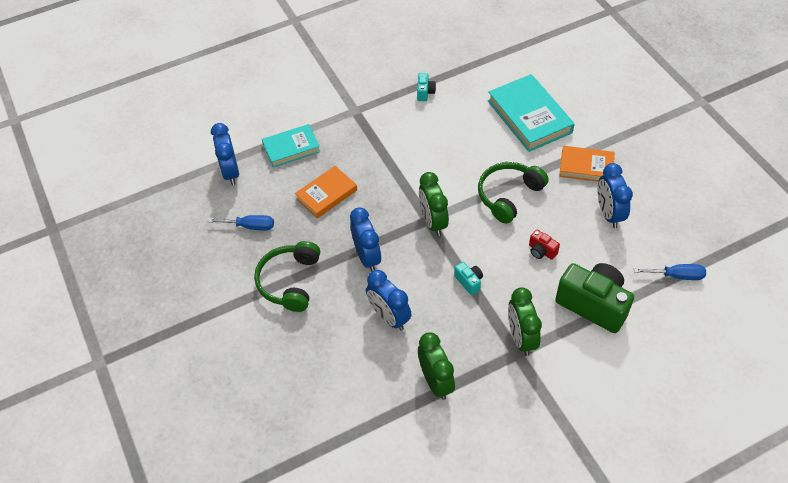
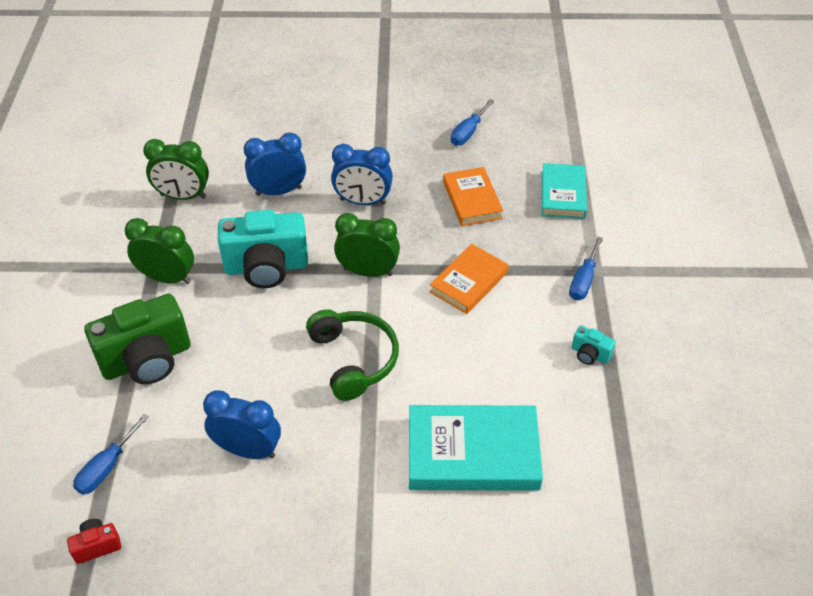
camera: 115 degrees right, 5 degrees down
(230, 172) = (555, 139): blue clock -> none
(290, 281) = (377, 139): green headphones -> none
(367, 113) = (583, 280): none -> blue screwdriver
(469, 282) = (266, 267): turquoise camera -> turquoise camera, size x2.28
(541, 251) = (251, 350): red camera -> red camera (97, 546)
(586, 167) = (338, 470): orange book -> orange book (469, 282)

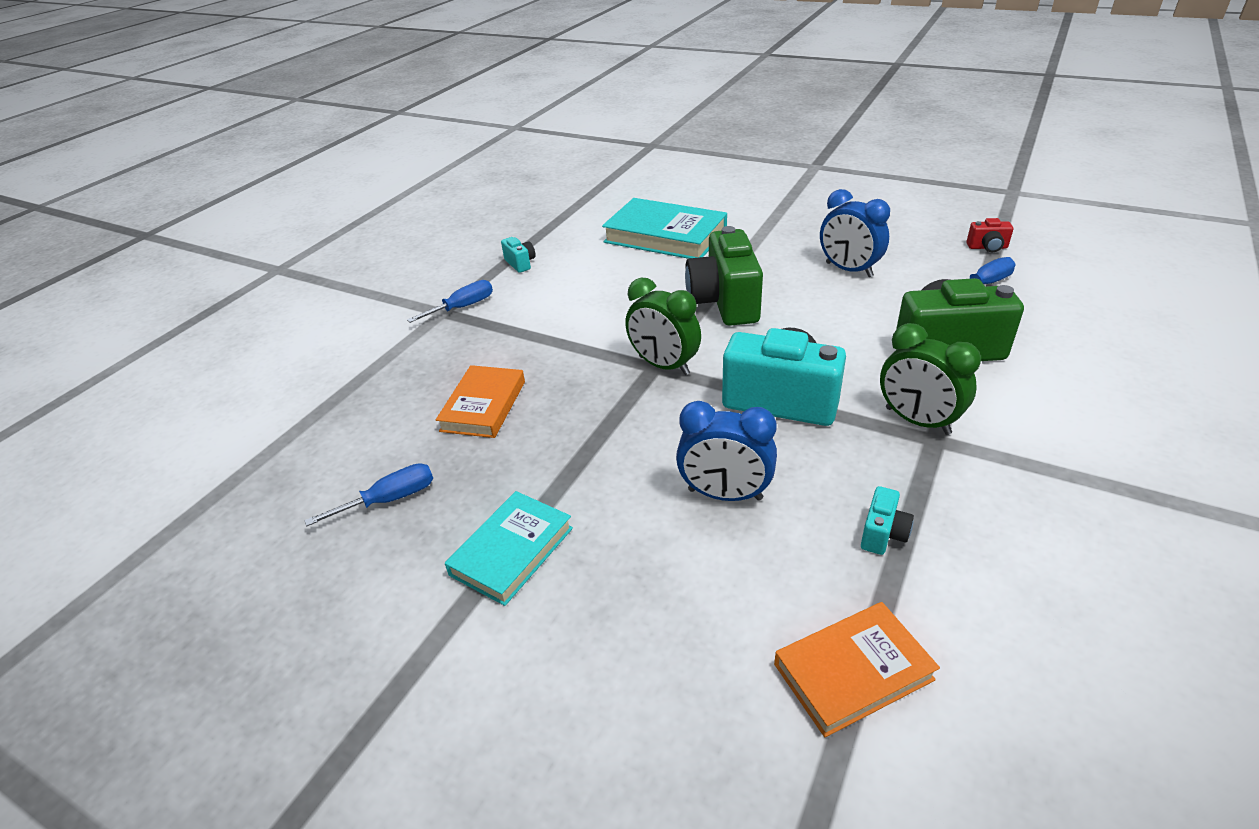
camera: 150 degrees left, 10 degrees down
(183, 196) = (883, 534): green clock -> turquoise camera
(354, 359) = (724, 302): green headphones -> green camera
(363, 201) = (616, 443): blue clock -> none
(469, 282) = (568, 331): orange book -> orange book (853, 672)
(563, 194) = (381, 383): turquoise book -> turquoise book (512, 551)

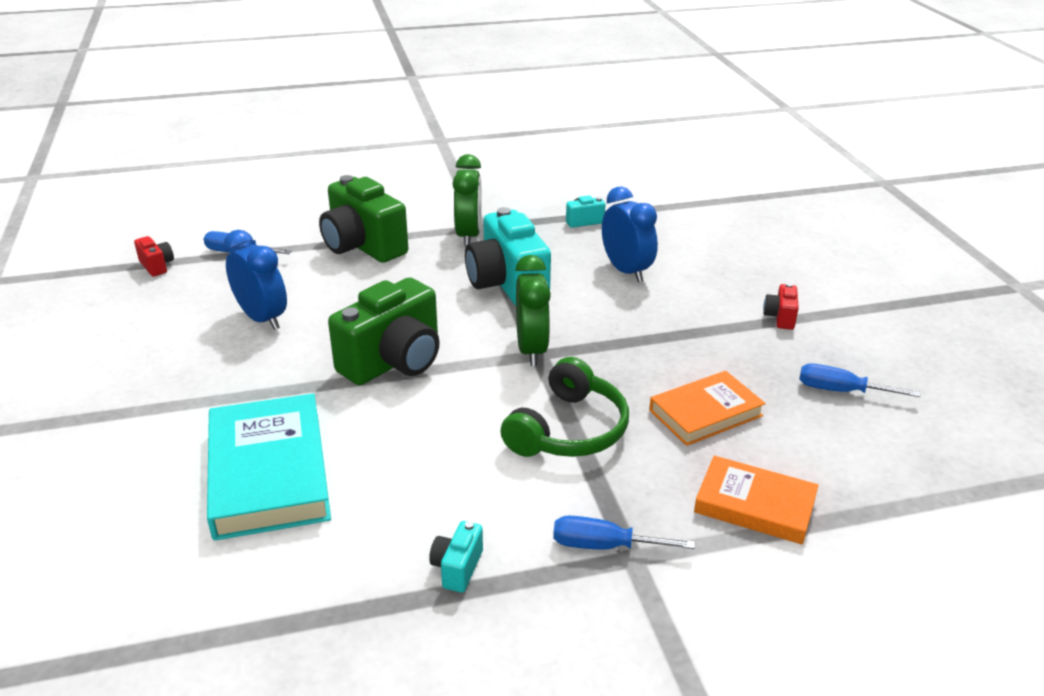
camera: 135 degrees left, 5 degrees down
(512, 551) = (780, 317): turquoise book -> red camera
(558, 339) = (568, 430): none -> green headphones
(848, 270) = (262, 318): blue clock -> blue clock turned 45 degrees counterclockwise
(853, 672) = (676, 207): orange book -> orange book (754, 505)

